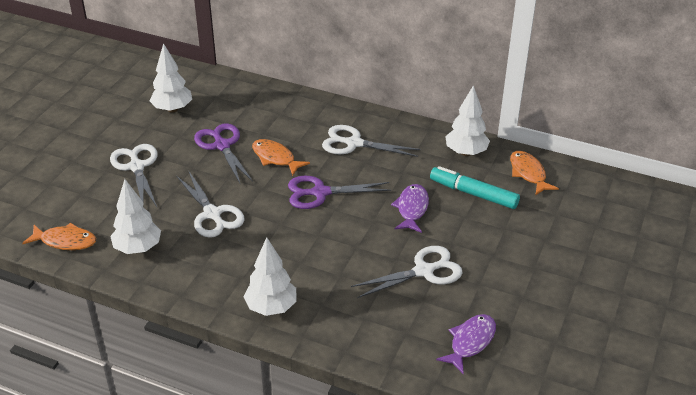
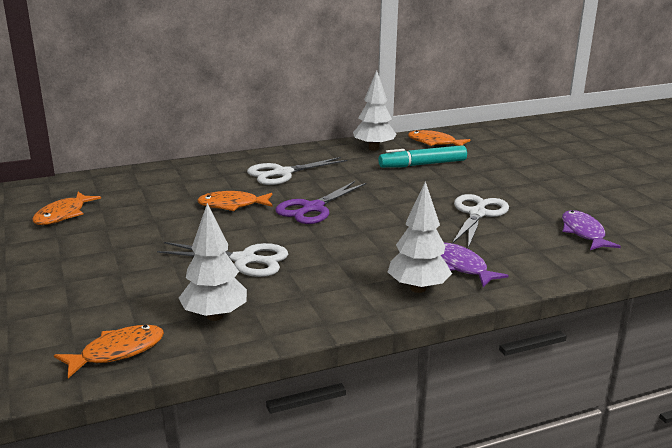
camera: 45 degrees left, 15 degrees down
(137, 167) = (98, 264): white scissors -> none
(172, 109) = (63, 215): white tree -> orange fish
(222, 145) = (165, 217): purple scissors -> none
(412, 209) = (399, 188): purple fish -> purple fish (461, 266)

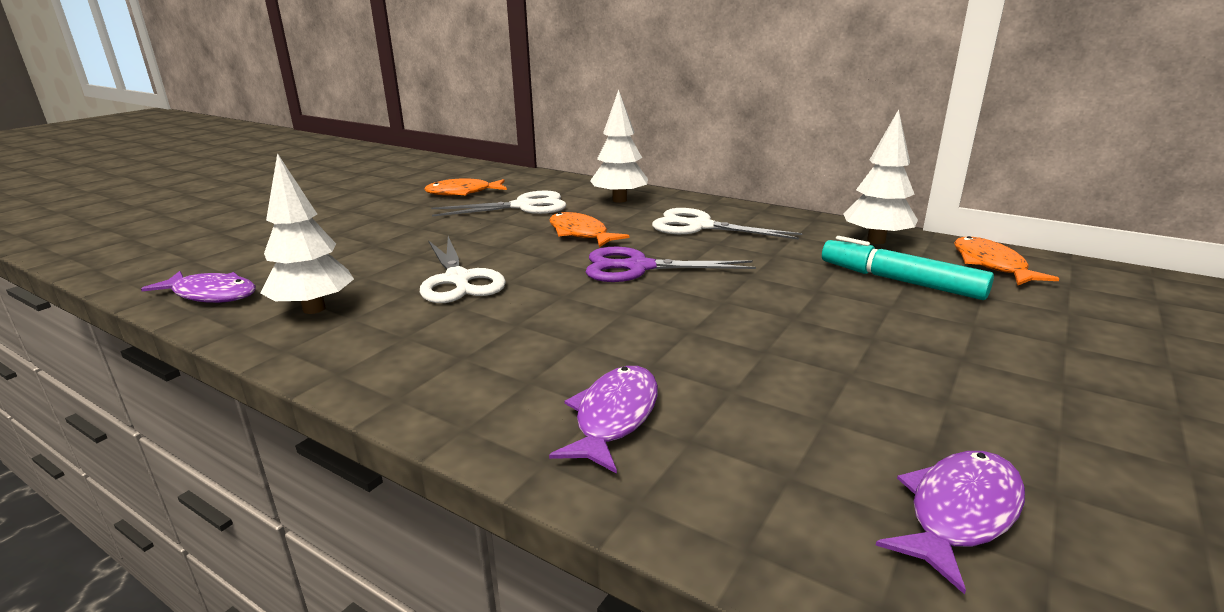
camera: 55 degrees right, 0 degrees up
(117, 352) = (211, 295): orange fish -> purple fish
(418, 288) = (498, 404): white tree -> white tree (619, 200)
(477, 214) = (822, 372): white scissors -> white scissors (523, 206)

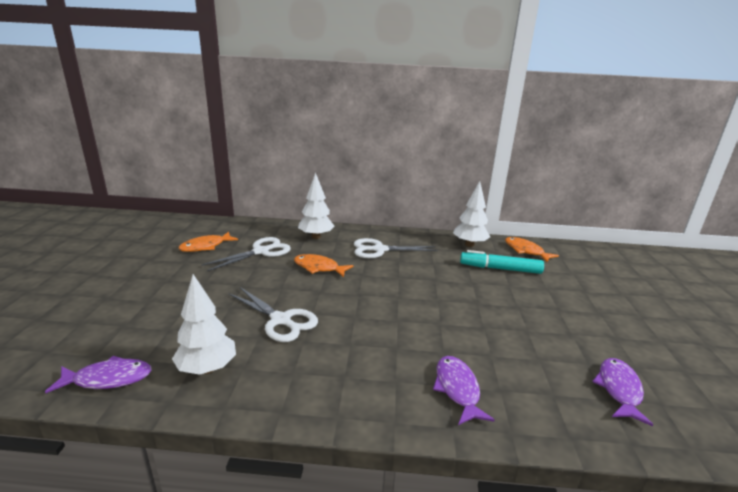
camera: 30 degrees left, 0 degrees up
(638, 267) = (375, 287): purple scissors -> none

